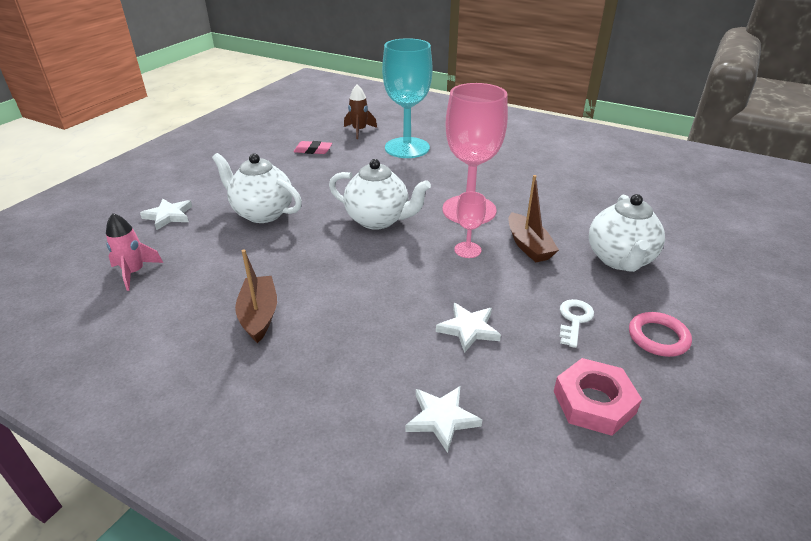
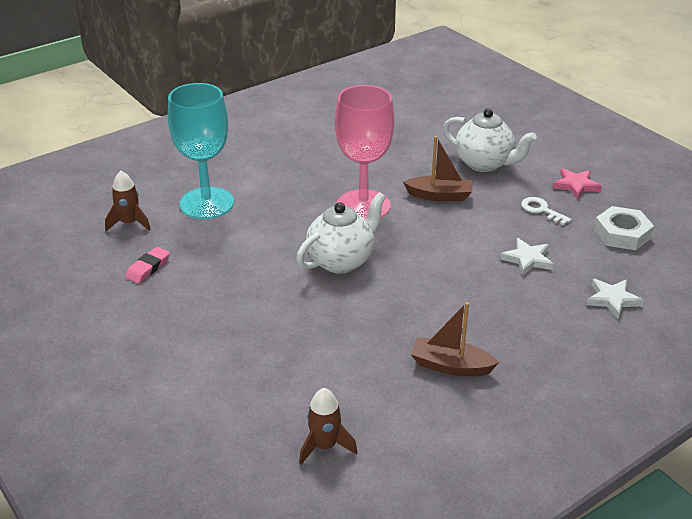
camera: 65 degrees left, 0 degrees up
(134, 272) = (325, 446): pink rocket -> brown rocket
(168, 216) = (217, 408): white star -> none
(262, 213) = (268, 334): white teapot -> none
(467, 250) = (425, 227): pink goblet -> none
(594, 402) = (622, 234): pink nut -> white nut
(658, 337) = (576, 185): pink ring -> pink star

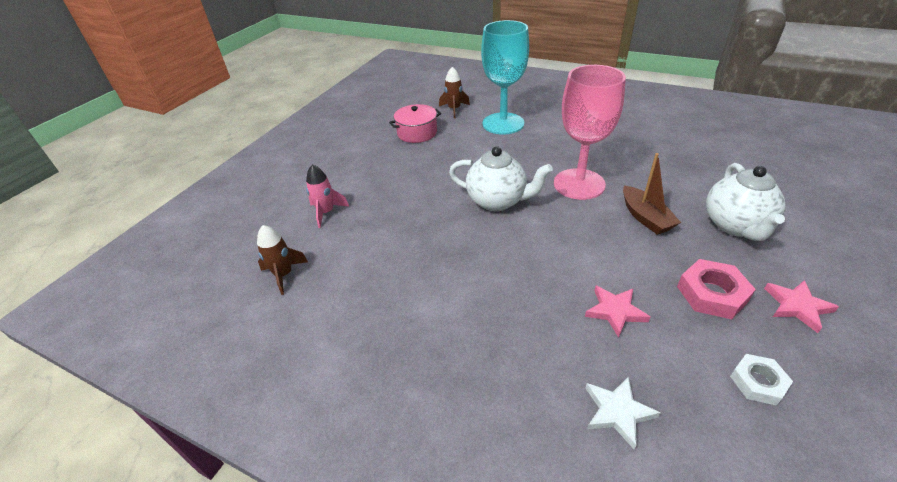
camera: 65 degrees right, 5 degrees up
(148, 268) = (417, 133): pink eraser -> pink pot
(240, 386) = (326, 212): none -> pink rocket
(450, 366) = (413, 311): brown boat -> none
(528, 259) = (615, 311): white star -> pink star
(541, 210) = (712, 293): white key -> pink nut
(622, 234) = (758, 382): white nut -> white nut, size x0.66

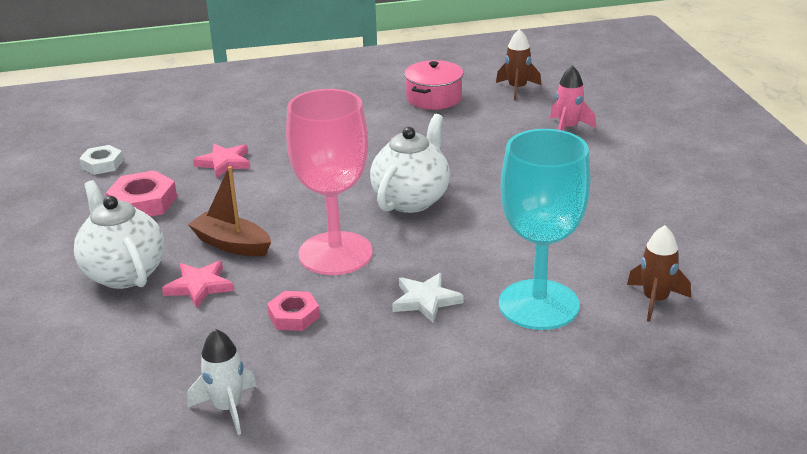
camera: 140 degrees right, 10 degrees down
(417, 133) = (636, 238): pink pot -> pink pot (434, 98)
(497, 201) = (411, 200): white teapot -> white teapot turned 135 degrees clockwise
(617, 412) = (197, 121): white star -> white star (426, 300)
(628, 159) = (294, 316): none -> pink nut
(683, 133) = (227, 408): none -> white rocket
(797, 306) = (64, 220): pink star -> pink star (199, 286)

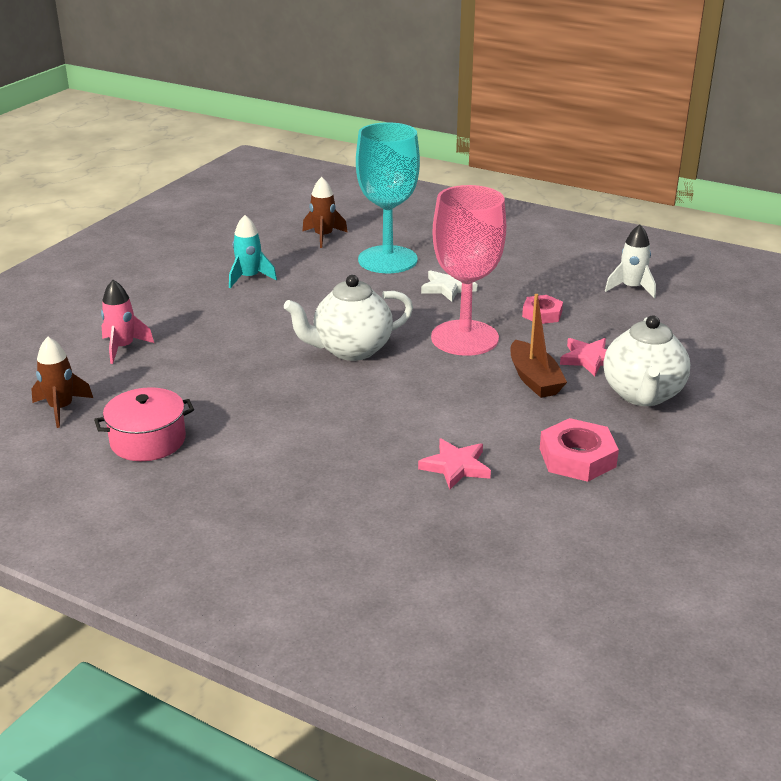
camera: 140 degrees left, 0 degrees up
(102, 164) = (586, 534): white nut -> none
(613, 218) = (249, 278): none -> turquoise rocket

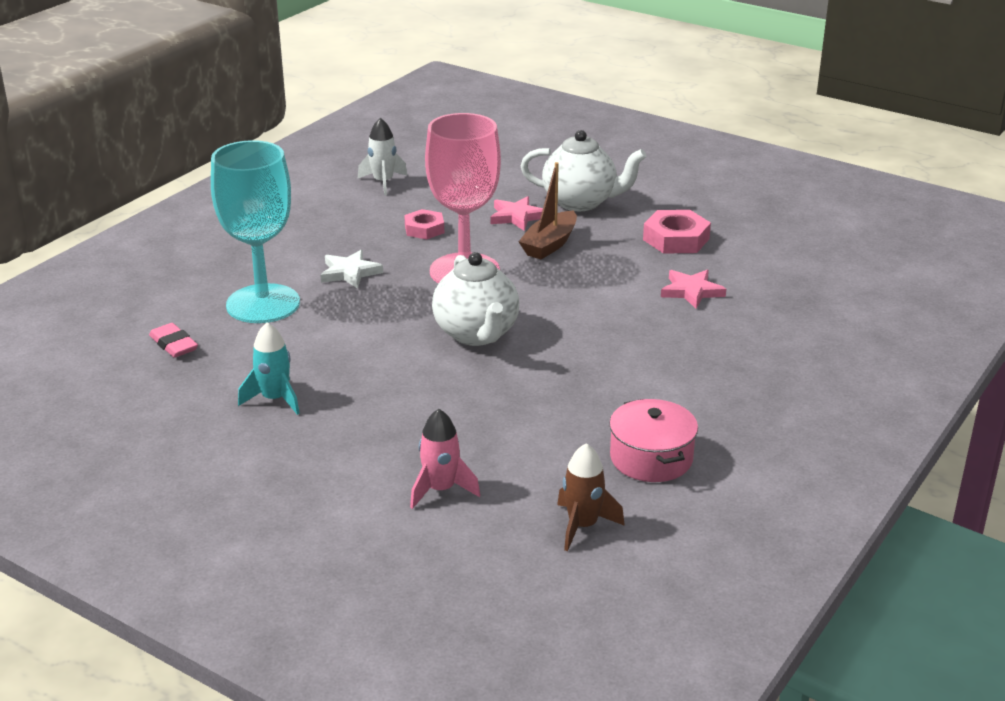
camera: 85 degrees left, 0 degrees up
(323, 237) = (173, 344): brown rocket -> pink eraser
(534, 379) = (549, 244): brown boat -> brown boat turned 135 degrees clockwise

